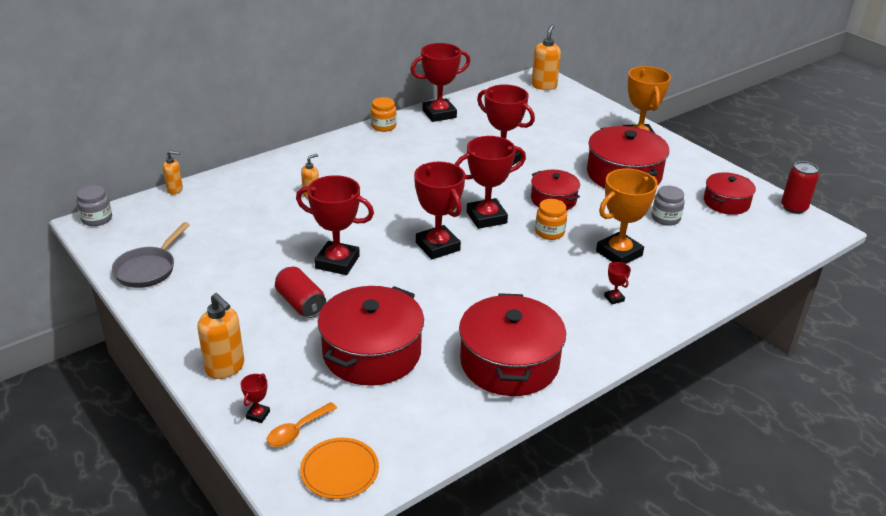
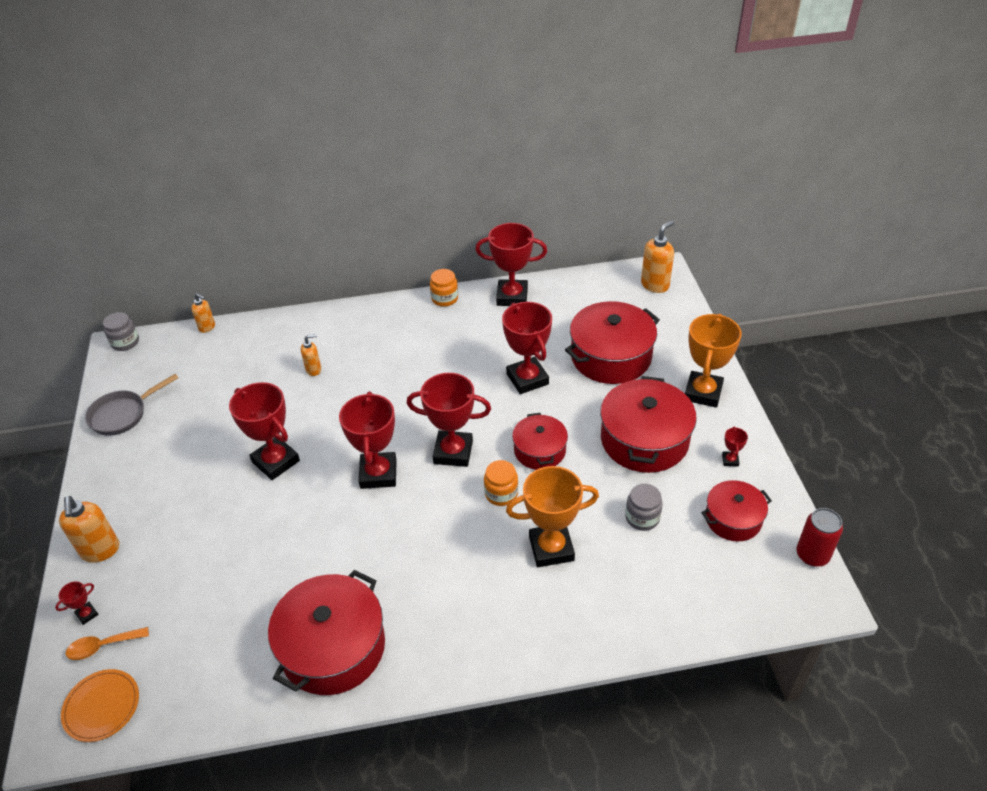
camera: 30 degrees right, 10 degrees up
(301, 303) = (210, 500): red can -> none
(372, 352) = (225, 583): red pot -> red pot (611, 357)
(614, 298) = (498, 607): red trophy -> red trophy (730, 460)

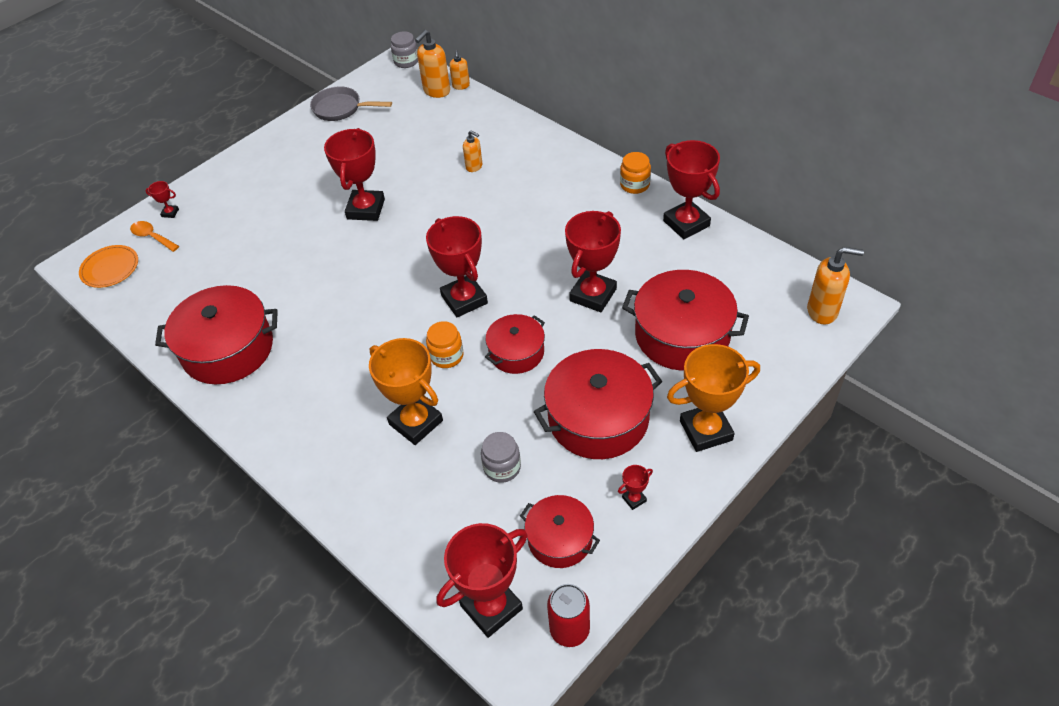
camera: 55 degrees right, 5 degrees up
(100, 550) = (222, 182): orange soap dispenser -> orange soap dispenser (436, 91)
(378, 474) = (403, 271): red trophy -> red trophy (491, 607)

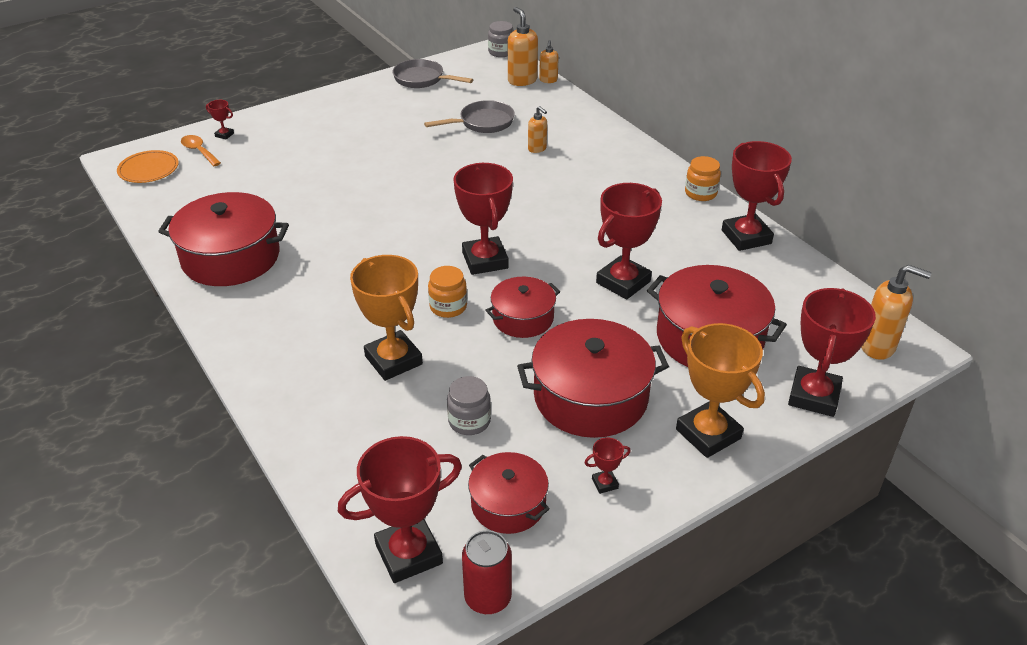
camera: 10 degrees right, 10 degrees down
(366, 209) = (414, 165): red trophy -> red trophy (814, 396)
(414, 148) = (482, 123): none -> grey pan
(436, 91) = (522, 80): orange soap dispenser -> orange soap dispenser turned 105 degrees clockwise
(706, 430) = (708, 434): orange trophy -> orange trophy turned 60 degrees clockwise

